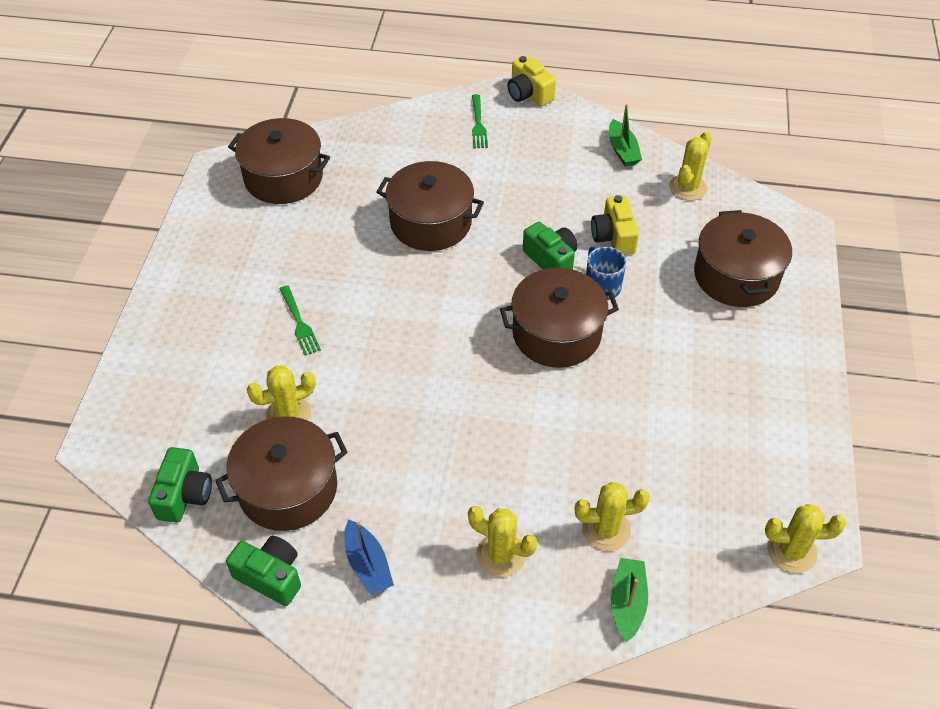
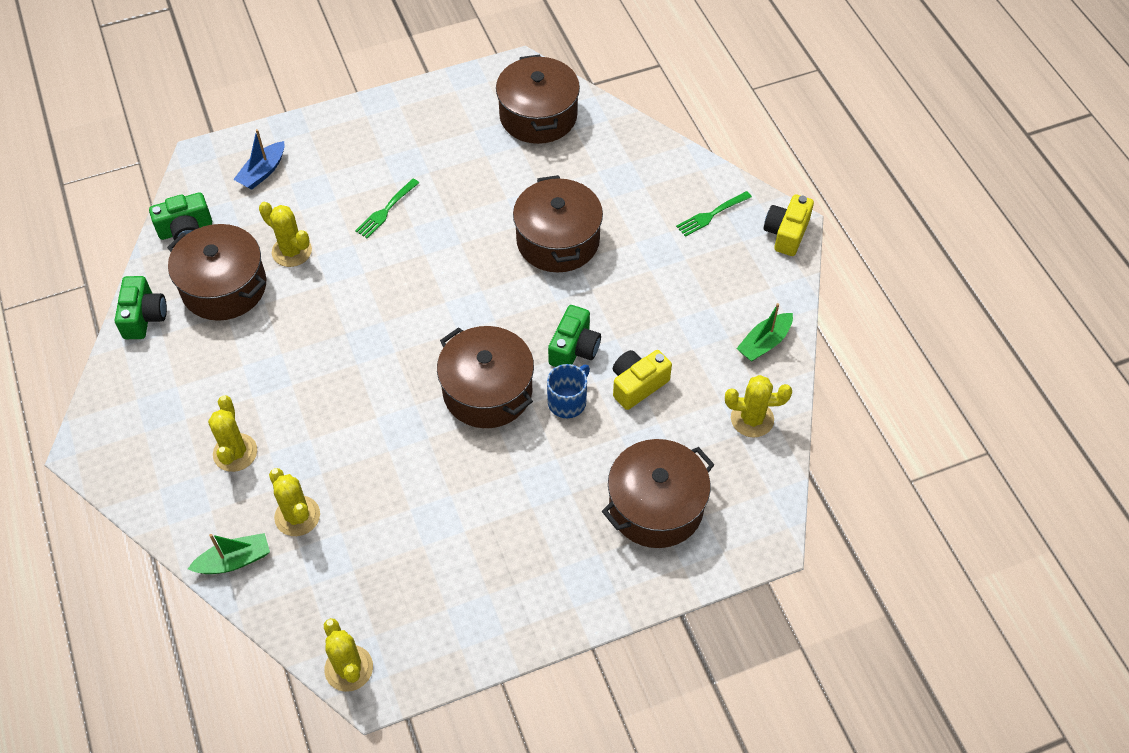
camera: 60 degrees right, 5 degrees up
(367, 564) = (183, 370): blue boat -> blue boat (262, 172)

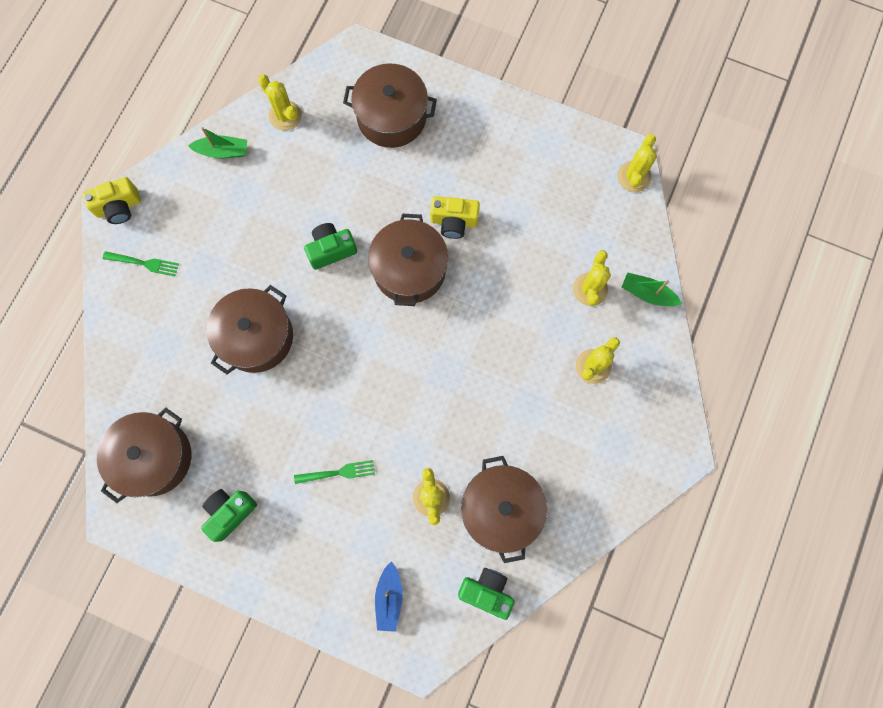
camera: 135 degrees left, 20 degrees up
(144, 317) = (572, 534): green camera -> green camera (230, 512)
(262, 172) = (389, 597): blue boat -> blue boat turned 105 degrees clockwise
(568, 401) = (371, 219): blue mug -> none
(637, 385) = (322, 193): yellow camera -> yellow camera (454, 221)

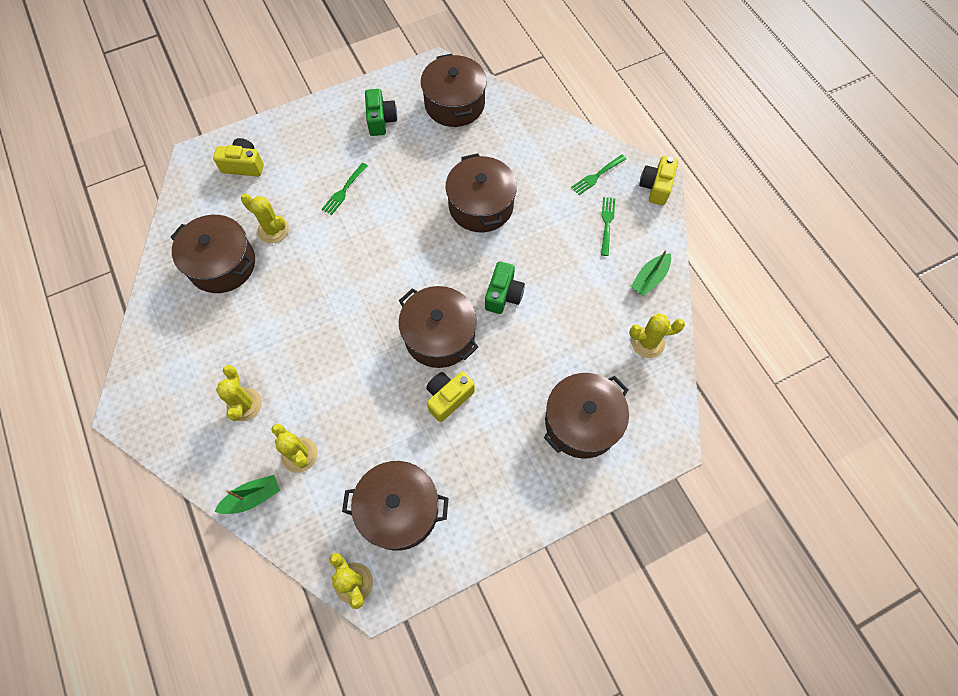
camera: 130 degrees right, 10 degrees down
(192, 219) = (607, 224): none -> green fork
(389, 597) = (243, 165): blue boat -> yellow camera
(486, 591) = (187, 218): green camera -> none
(563, 188) = (399, 510): none -> brown pot

